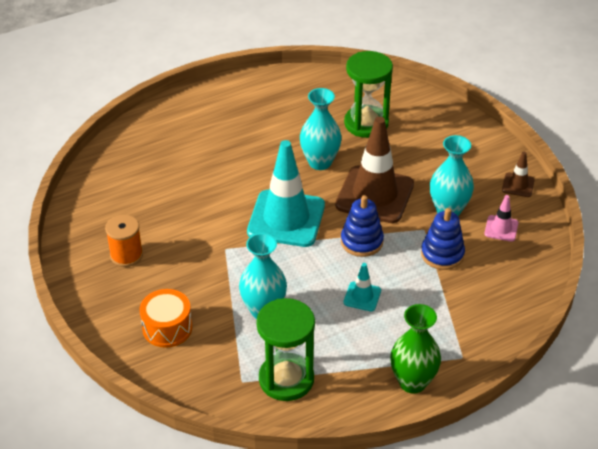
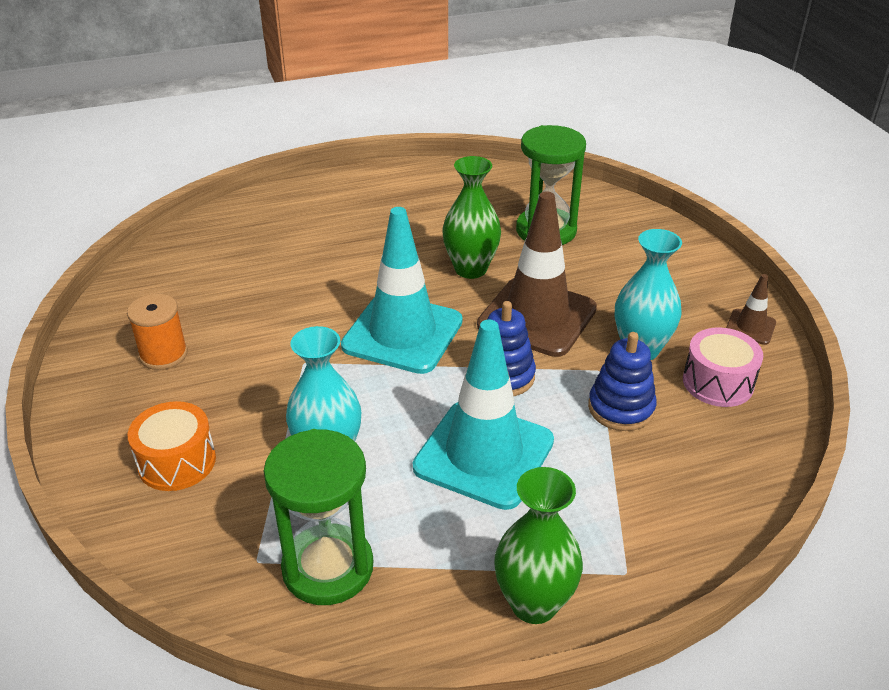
camera: 10 degrees right, 5 degrees down
(320, 162) = (470, 269): turquoise vase -> green vase
(362, 296) = (484, 454): turquoise traffic cone -> turquoise traffic cone, size x2.24
(501, 228) = (718, 382): pink traffic cone -> pink drum

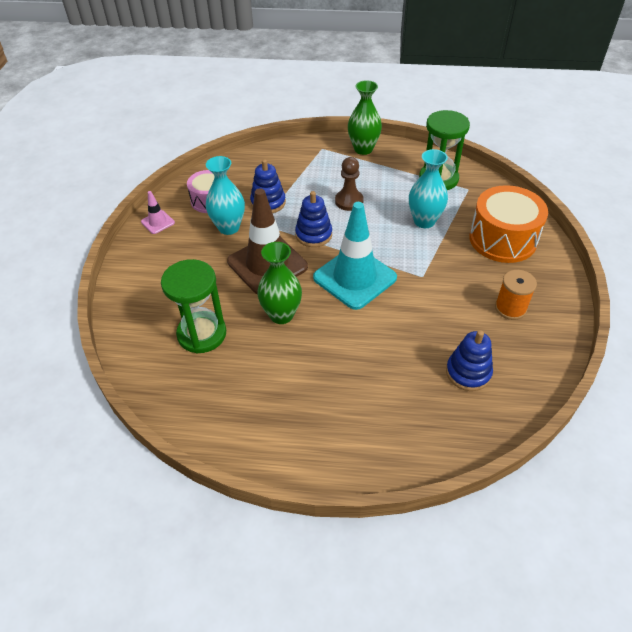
camera: 155 degrees left, 10 degrees up
(177, 462) = (502, 239): orange drum -> orange drum, size x1.63
(217, 273) = (468, 372): none -> blue stacking toy
(484, 454) = (349, 201): turquoise traffic cone -> brown pawn
(750, 327) = (158, 222): brown traffic cone -> pink traffic cone

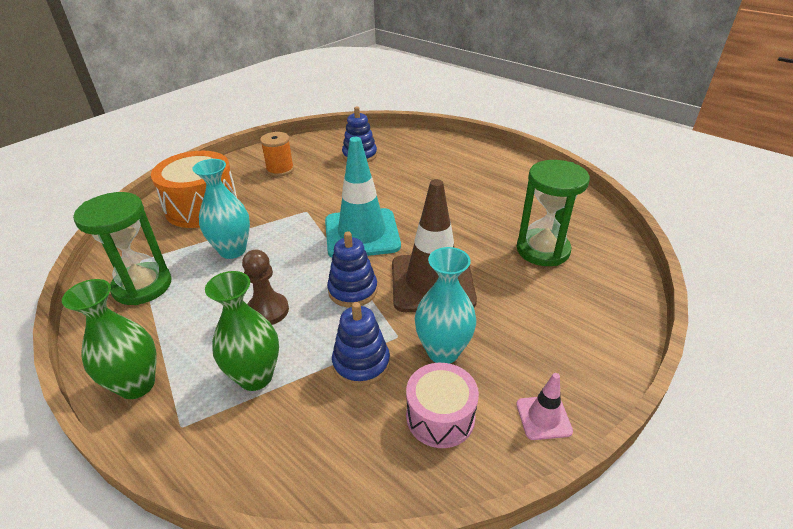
camera: 145 degrees left, 10 degrees down
(281, 315) = (456, 234): green vase -> green vase (255, 377)

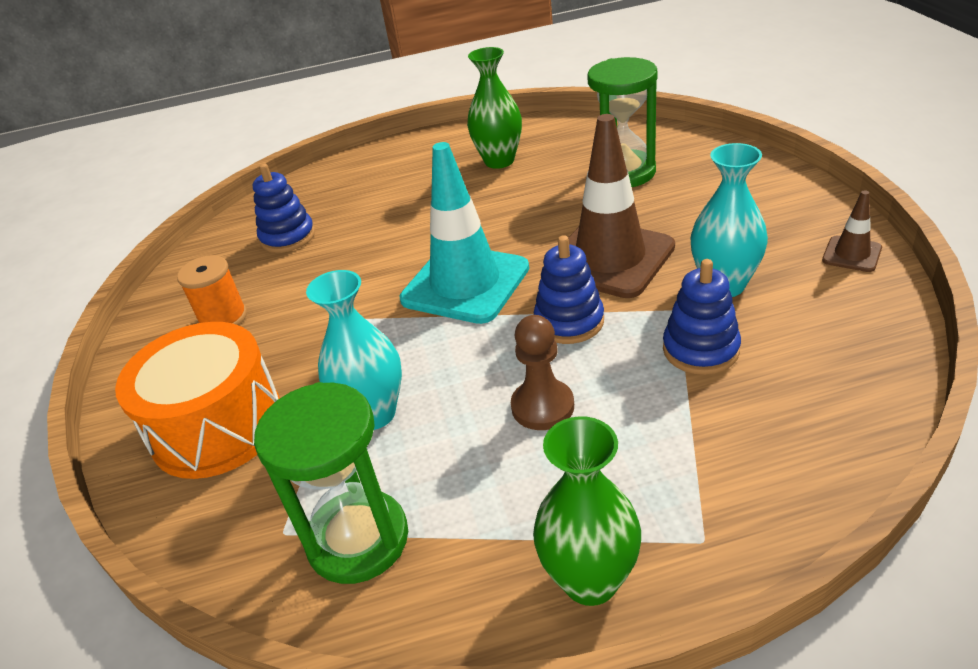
camera: 50 degrees left, 0 degrees up
(255, 377) = (660, 446): green vase -> green vase (499, 161)
(440, 416) = (814, 316): pink drum -> none
(543, 417) = (851, 254): pink traffic cone -> brown traffic cone

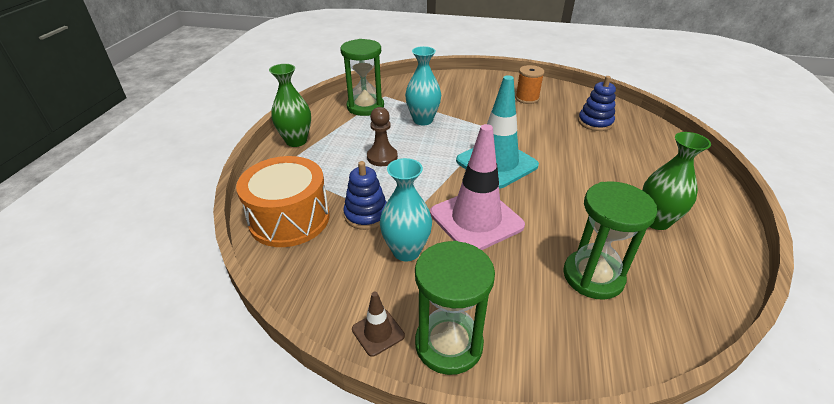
camera: 110 degrees right, 0 degrees up
(217, 426) = (451, 91): orange drum -> orange drum (289, 219)
(569, 321) = (431, 184): blue stacking toy -> none
(609, 258) = (476, 219): brown traffic cone -> pink traffic cone
(804, 214) = (448, 344): none -> green hourglass

